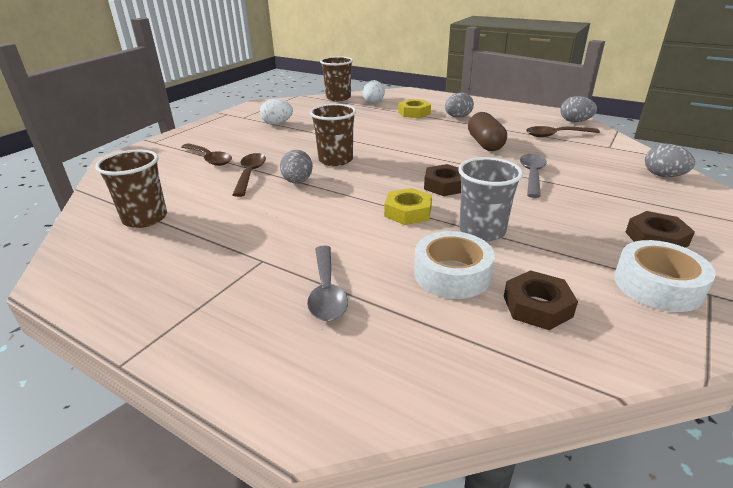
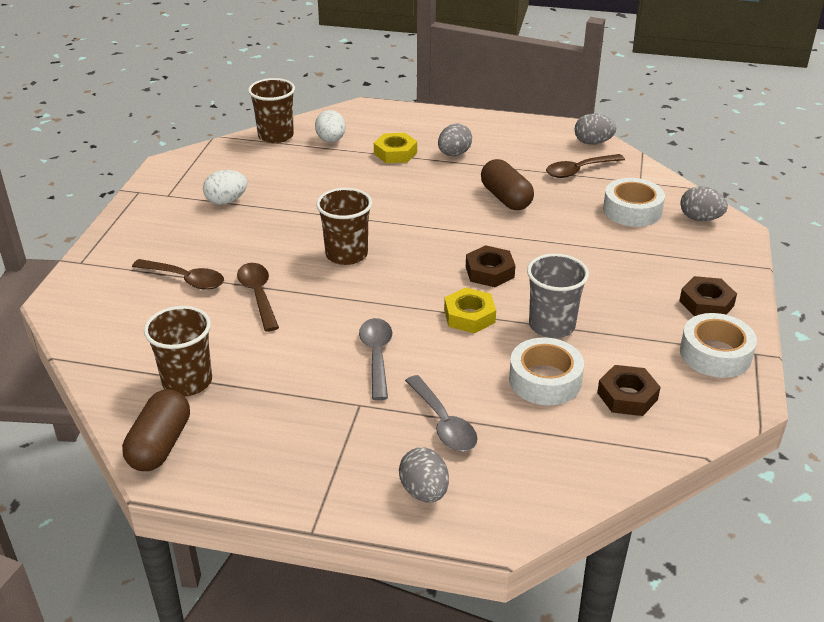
camera: 20 degrees left, 5 degrees up
(77, 258) = (160, 445): none -> brown capsule
(297, 182) = (324, 296): grey egg -> grey egg (424, 491)
(532, 175) = (573, 240): grey spoon -> grey spoon (377, 356)
(596, 163) = (632, 210): none -> white tape

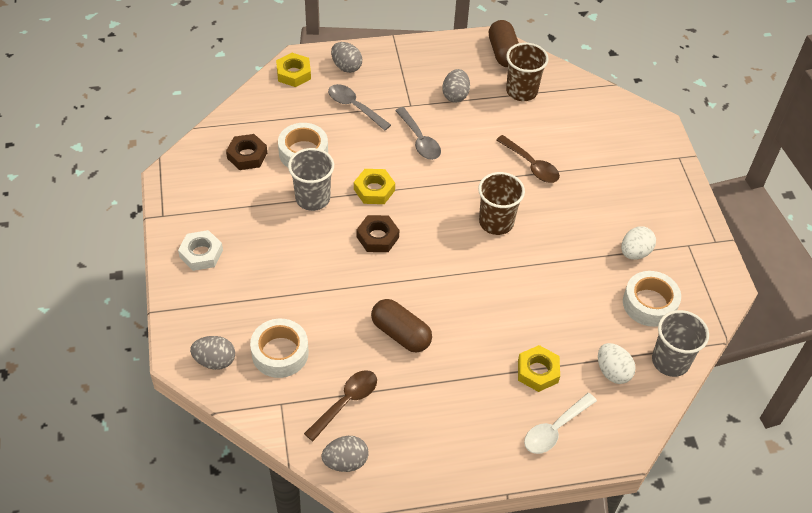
camera: 155 degrees right, 15 degrees up
(185, 279) = (592, 164): brown spoon -> none
(276, 136) = (670, 361): brown cup -> grey cup
(408, 124) = (555, 429): none -> white spoon
(454, 154) = (480, 389): grey egg -> grey egg (455, 95)
(518, 504) = (293, 73): none -> yellow nut
(706, 303) = (201, 254): brown nut -> white nut
(715, 354) = (191, 206): white tape -> white tape (649, 304)

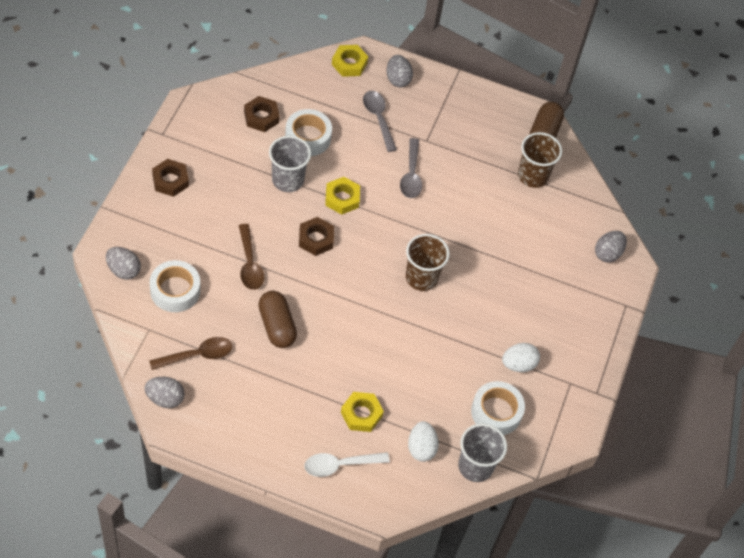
camera: 25 degrees right, 5 degrees up
(201, 254) = (170, 180): white nut -> brown nut
(455, 95) = (472, 151): grey egg -> grey egg (607, 253)
(531, 165) = (489, 245): brown spoon -> brown spoon (249, 264)

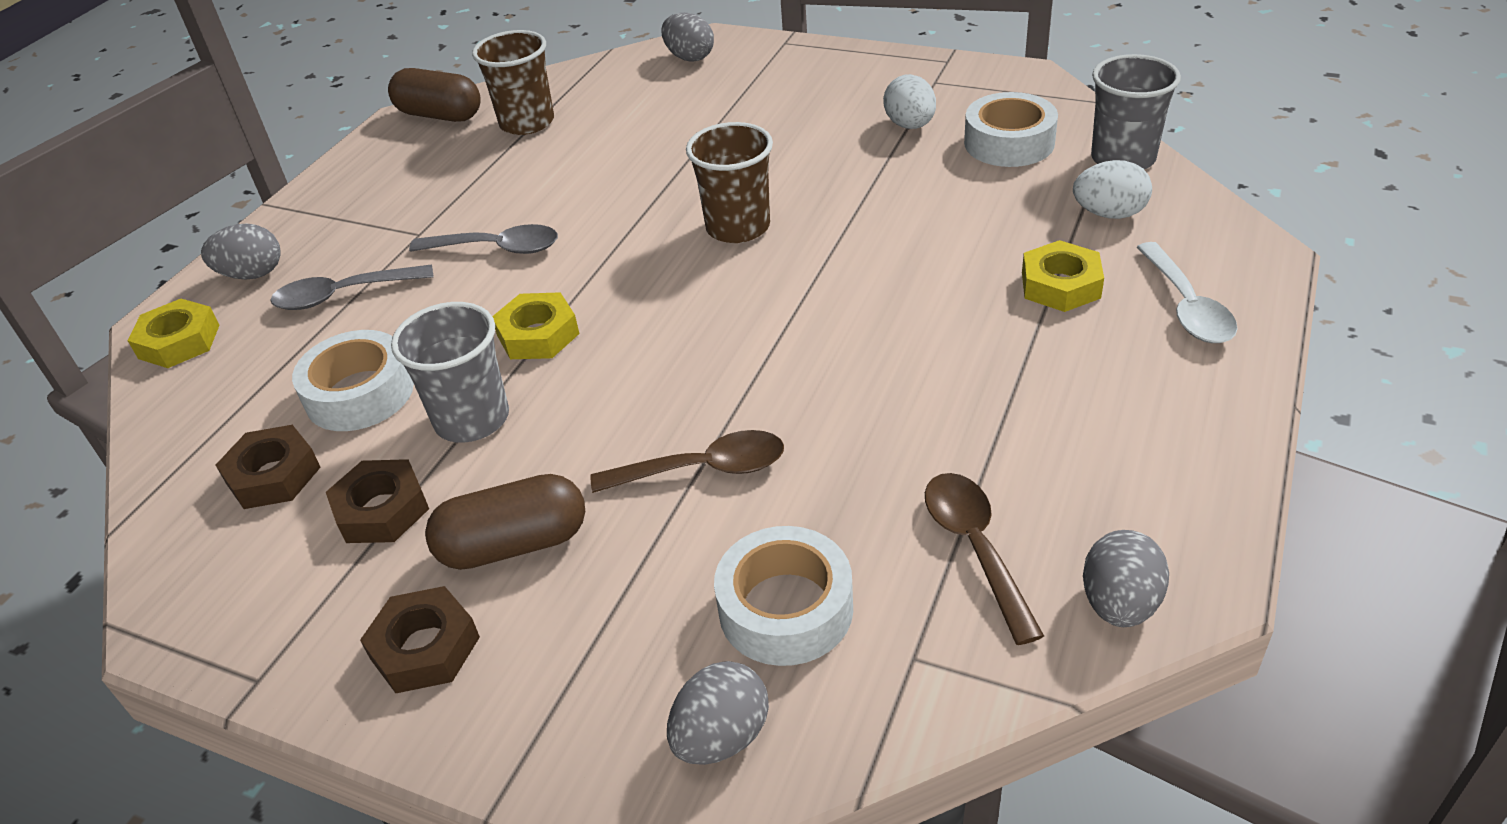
camera: 75 degrees left, 15 degrees down
(277, 326) = (871, 414): brown capsule -> brown capsule (514, 544)
(316, 239) = (640, 367): brown nut -> brown nut (381, 510)

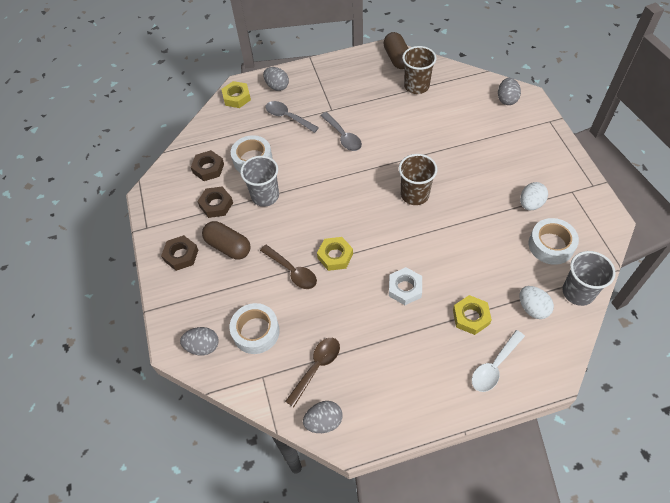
camera: 50 degrees right, 15 degrees up
(538, 334) = (313, 182): yellow nut -> yellow nut (335, 256)
(919, 333) = (405, 288): none -> white nut

